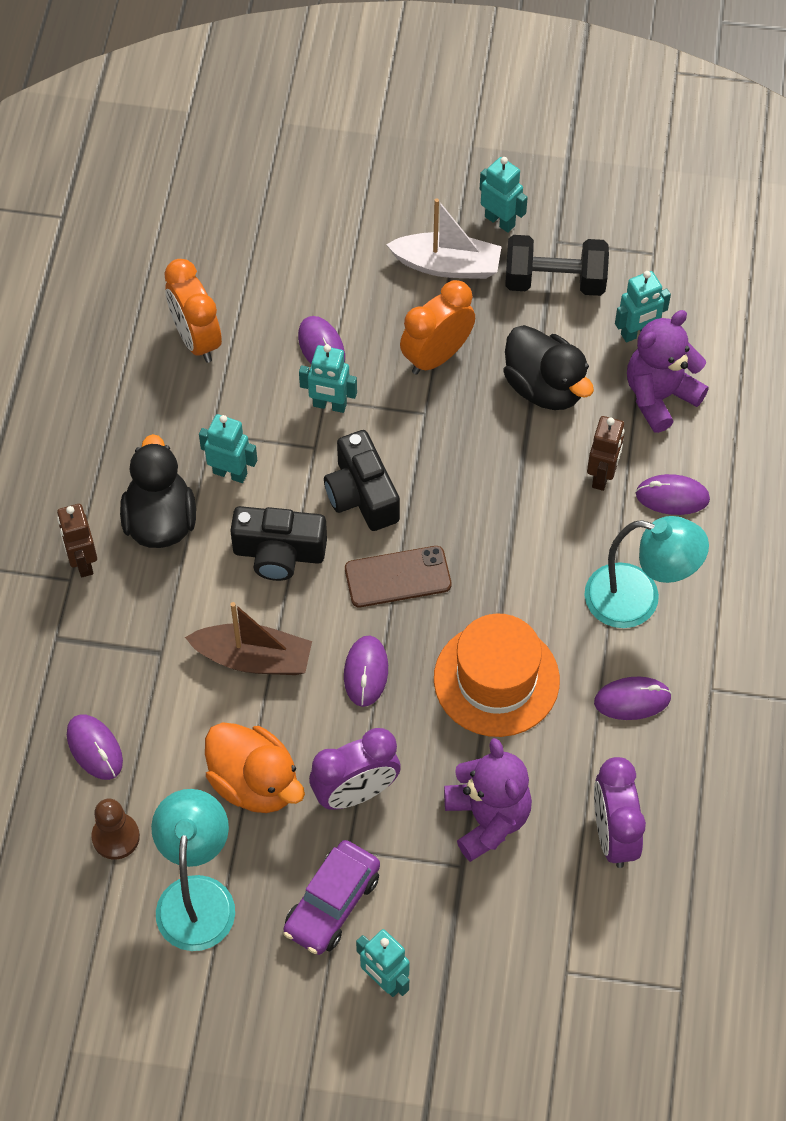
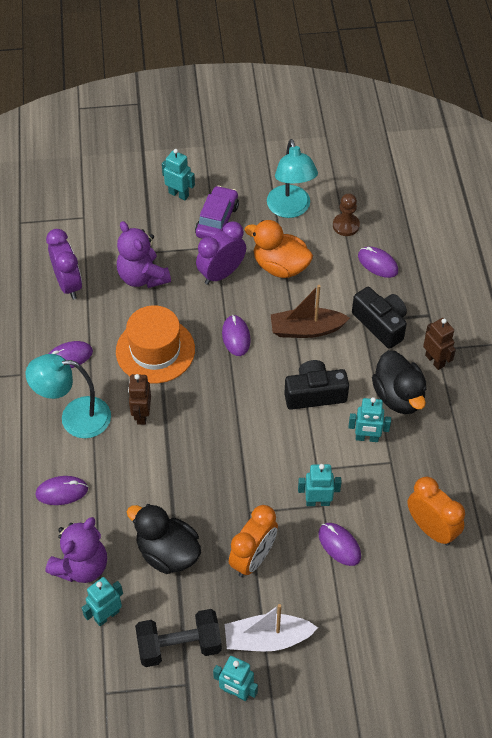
camera: 165 degrees right, 5 degrees down
(361, 495) = (274, 444): black camera -> black camera (380, 324)
(397, 577) = (234, 396): brown phone -> none
(602, 476) = (113, 495): brown robot -> brown robot (142, 415)

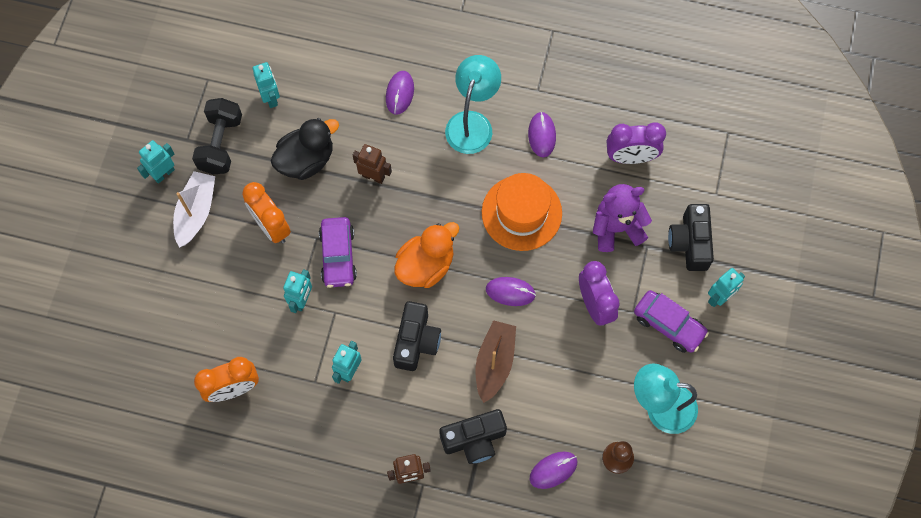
camera: 110 degrees right, 15 degrees up
(81, 566) = (323, 91): purple teddy bear -> none
(137, 224) = (690, 243): none -> black camera
(142, 415) = (453, 179): brown robot -> brown robot (373, 176)
(259, 486) = (338, 256): none -> purple car
(280, 266) = (584, 367): orange duck -> orange duck (426, 265)
(339, 545) = (252, 302): purple mouse -> none
(398, 396) = (382, 420): black duck -> none

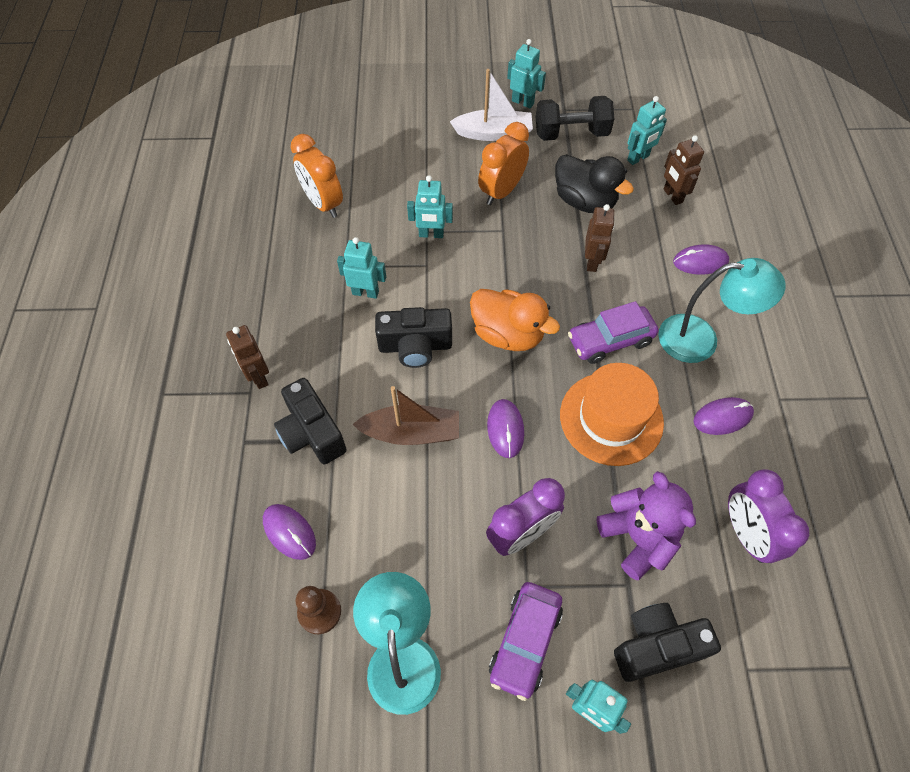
camera: 75 degrees right, 10 degrees down
(324, 87) = (672, 196): none -> brown robot
(338, 256) = (490, 253): purple car -> purple car (610, 340)

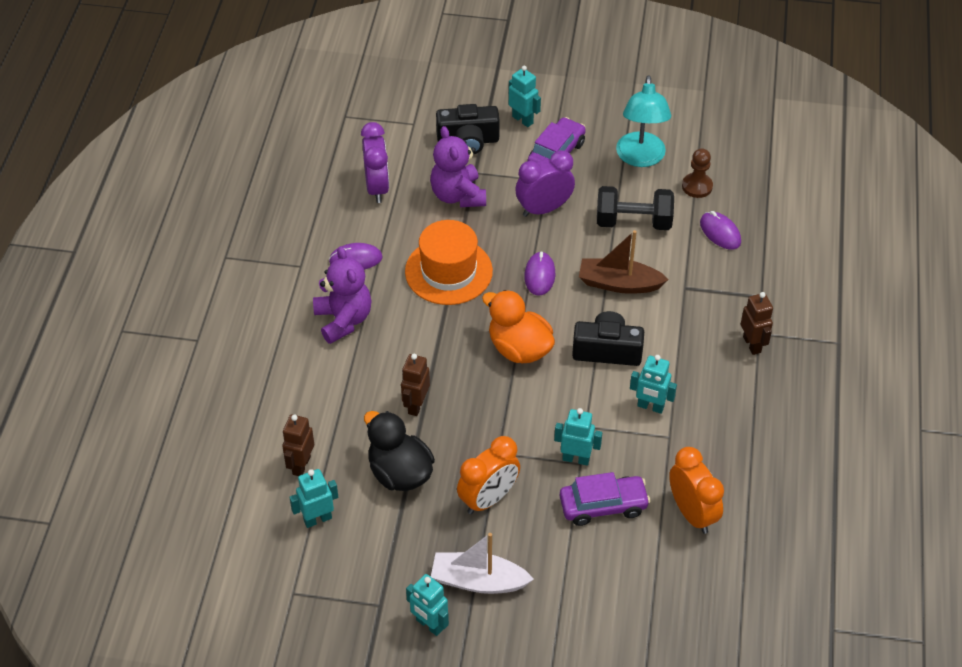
camera: 170 degrees left, 10 degrees down
(312, 433) = (703, 295): black camera -> none
(571, 133) = (384, 566): black dumbbell -> black dumbbell (633, 222)
(610, 340) = (426, 330): purple car -> purple car (603, 505)
(672, 196) = (301, 465): brown robot -> brown robot turned 150 degrees counterclockwise
(700, 262) = (308, 389): purple mouse -> none
(700, 339) = (343, 320): turquoise lamp -> purple teddy bear

